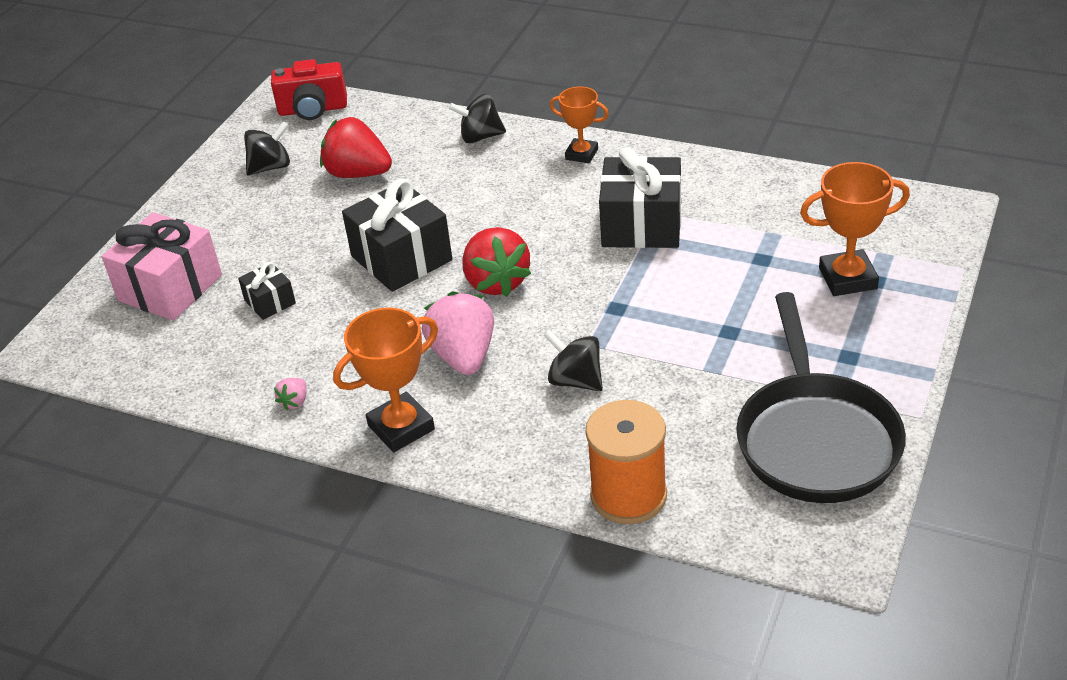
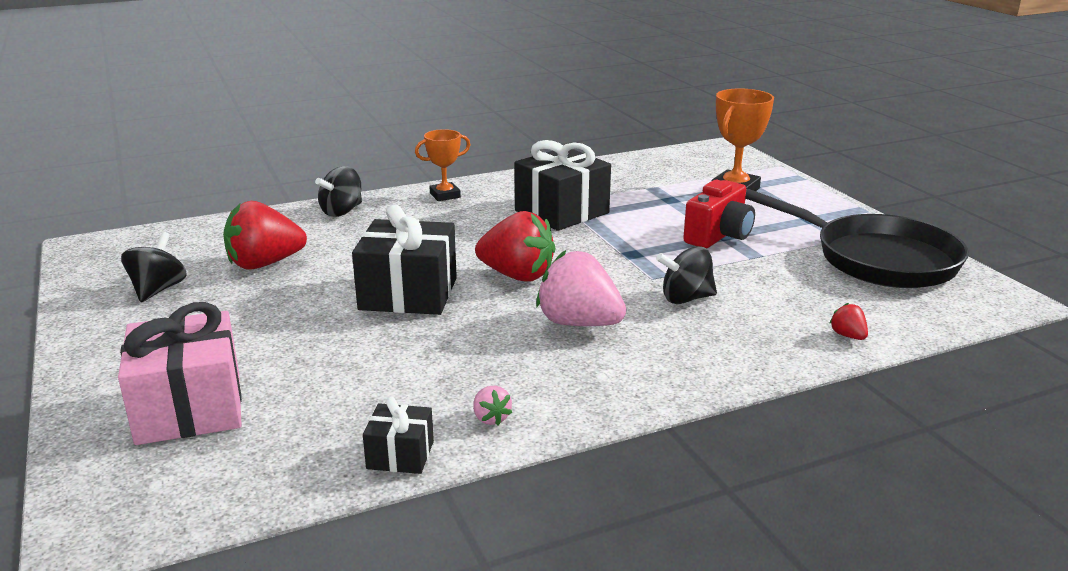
camera: 50 degrees left, 15 degrees down
(270, 302) = (330, 369): black gift -> black gift (400, 455)
(313, 110) = (139, 244): red camera -> red camera (719, 236)
(401, 427) = (618, 385): orange trophy -> none
(628, 495) = (848, 336): orange spool -> red strawberry

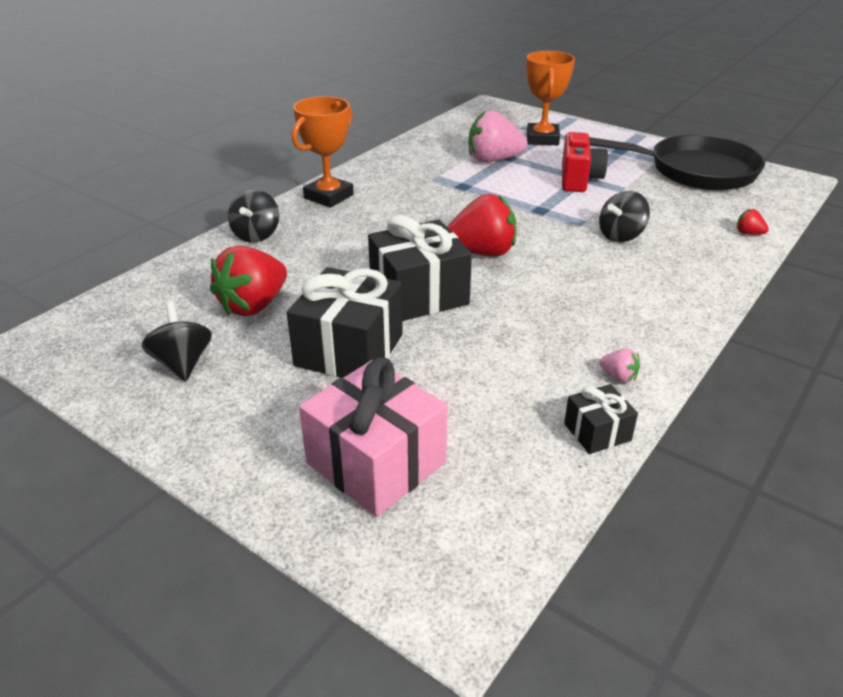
camera: 30 degrees left, 10 degrees up
(445, 195) = (328, 196): orange trophy -> orange trophy, size x1.55
(561, 212) = (443, 188): black gift -> black gift (349, 350)
(579, 323) = (577, 278): pink strawberry -> pink strawberry (493, 160)

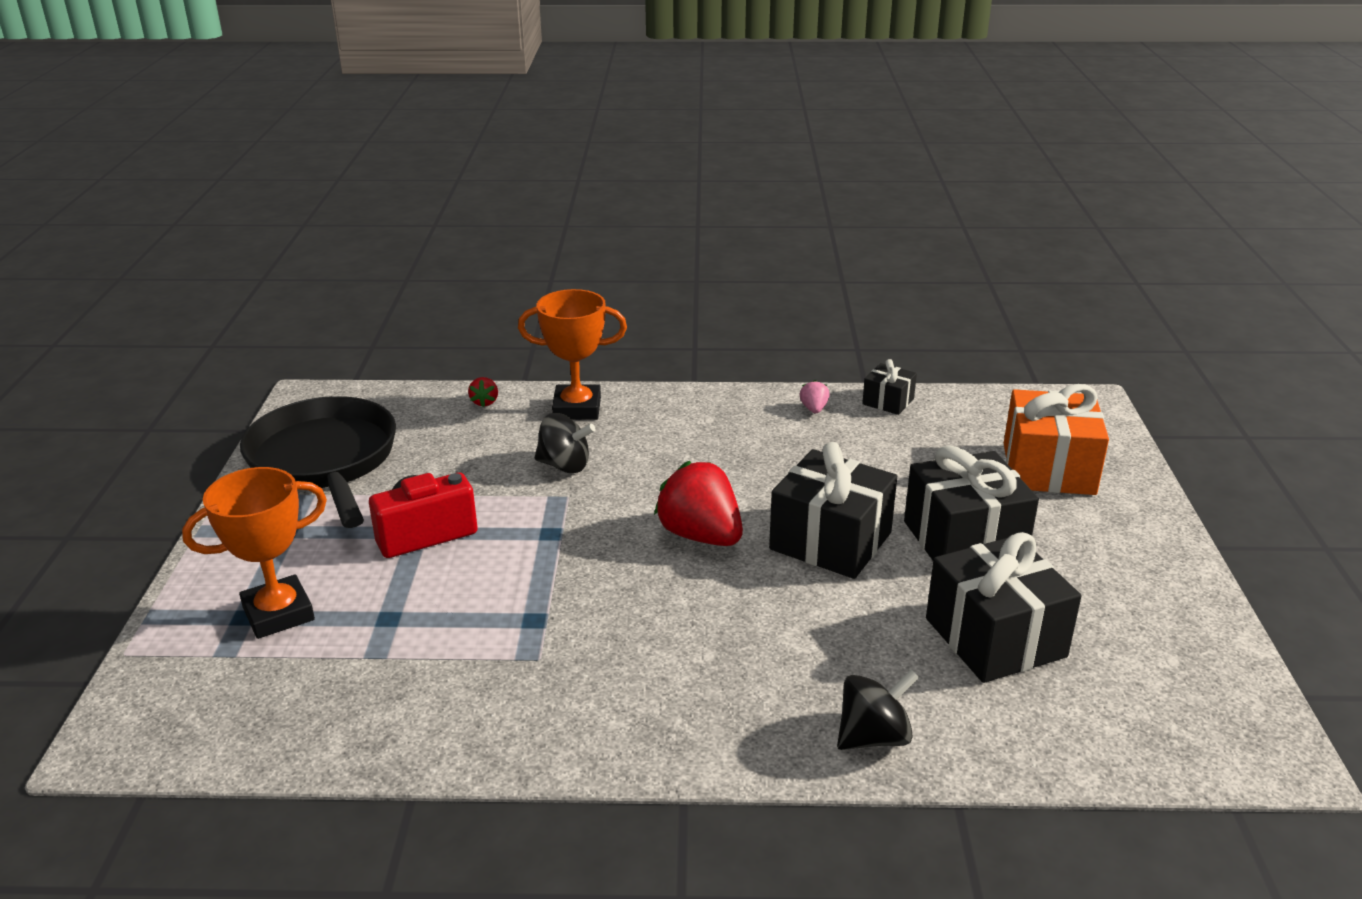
camera: 125 degrees left, 5 degrees down
(182, 363) = (1125, 624): black spinning top -> none
(253, 305) = (995, 637): red strawberry -> black gift
(328, 196) = (693, 735): orange trophy -> orange trophy (577, 408)
(376, 463) = (1048, 469): pink gift -> orange gift
(493, 160) = (409, 630): pink strawberry -> none

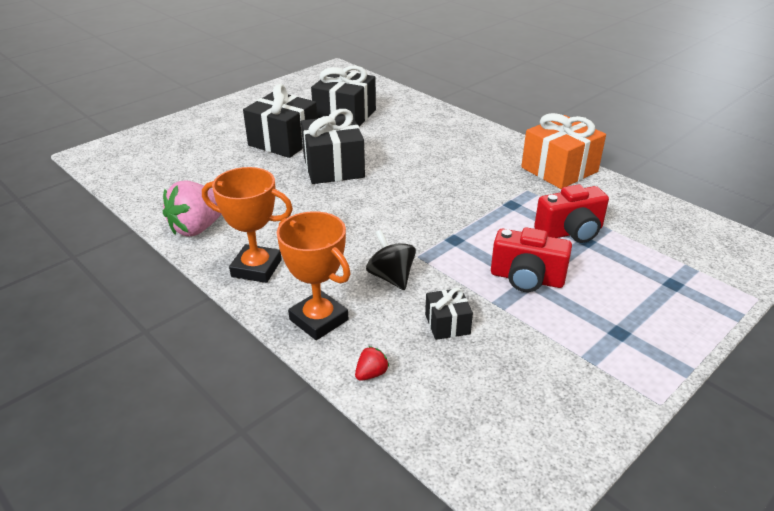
camera: 135 degrees left, 5 degrees up
(278, 613) = (650, 275): orange trophy -> orange trophy (256, 268)
(325, 461) = (553, 387): black pan -> none
(418, 620) = (570, 232): none -> red camera
(701, 535) = (383, 198): red strawberry -> none
(814, 409) = (198, 228): pink strawberry -> pink strawberry, size x2.30
(874, 737) = (435, 116): black spinning top -> none
(888, 401) = (156, 209): black gift -> black gift (447, 324)
(1048, 469) = (186, 143): orange gift -> orange gift (559, 169)

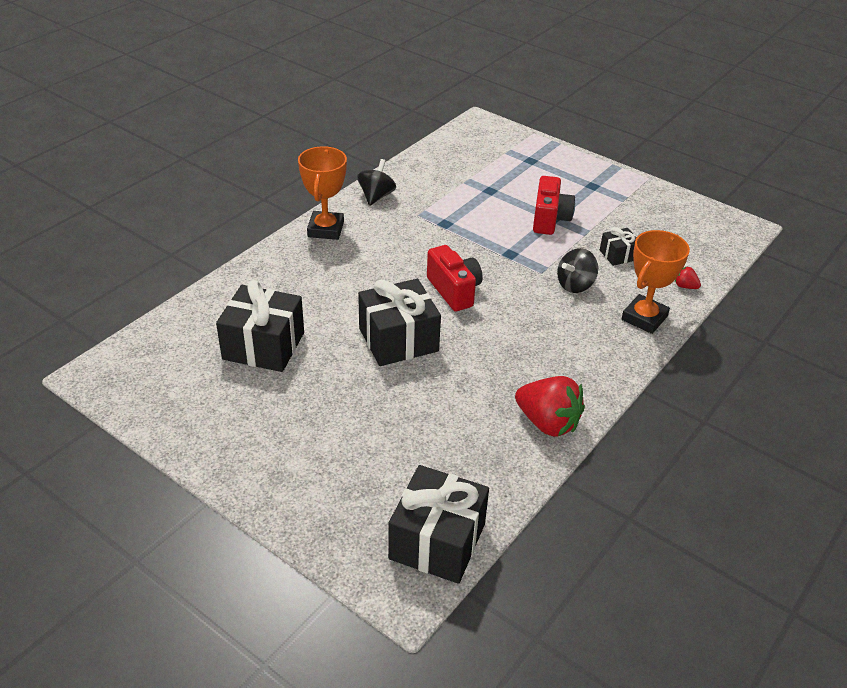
camera: 100 degrees left, 5 degrees up
(198, 228) = (547, 423): pink strawberry -> red strawberry
(256, 268) = (595, 365): orange trophy -> orange trophy (325, 229)
(283, 141) = (340, 391): black gift -> black gift (437, 541)
(559, 169) = (376, 196): orange gift -> black spinning top
(570, 232) = (480, 197): red camera -> red camera (454, 291)

